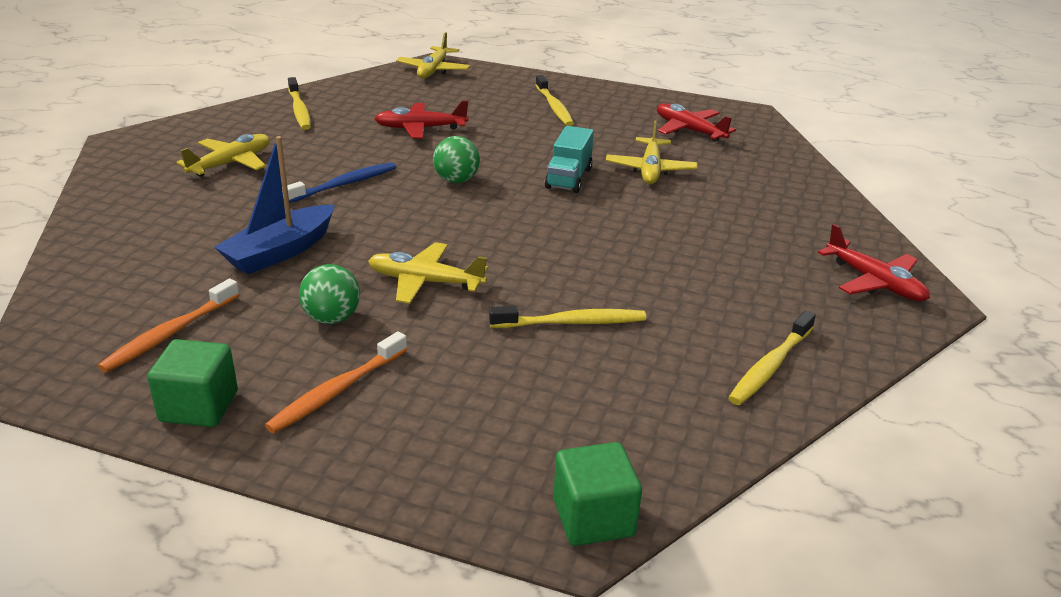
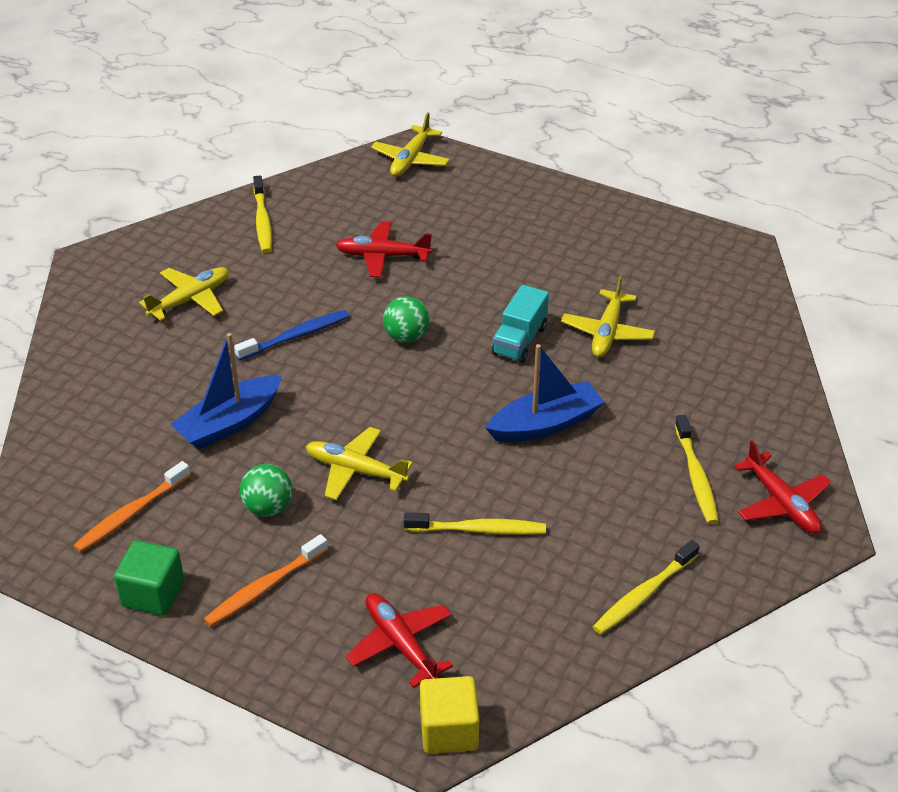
camera: 10 degrees right, 10 degrees up
(554, 107) = (530, 228): yellow toothbrush -> yellow toothbrush (696, 476)
(593, 518) = (449, 730): green cube -> yellow cube
(614, 236) = (545, 424): none -> blue boat
(689, 130) = (666, 273): red plane -> red plane (400, 643)

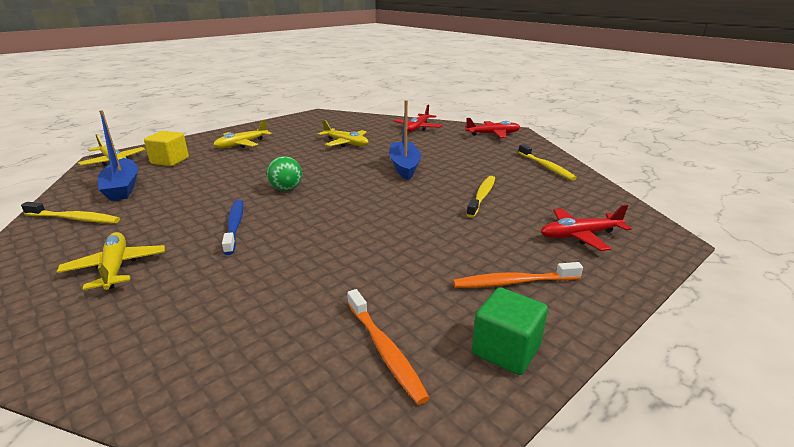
camera: 70 degrees left, 15 degrees down
(229, 423) = (304, 271): blue boat -> blue boat (122, 187)
(264, 588) = (513, 282): orange toothbrush -> orange toothbrush turned 105 degrees clockwise
(268, 507) = (421, 267): green ball -> none
(355, 470) = (403, 225): yellow plane -> yellow plane (241, 144)
(382, 256) = (194, 184): red plane -> red plane (417, 128)
(449, 730) = (656, 231): yellow cube -> yellow cube (170, 161)
(519, 340) = (328, 161): turquoise truck -> none
(696, 476) = (467, 144): yellow toothbrush -> none

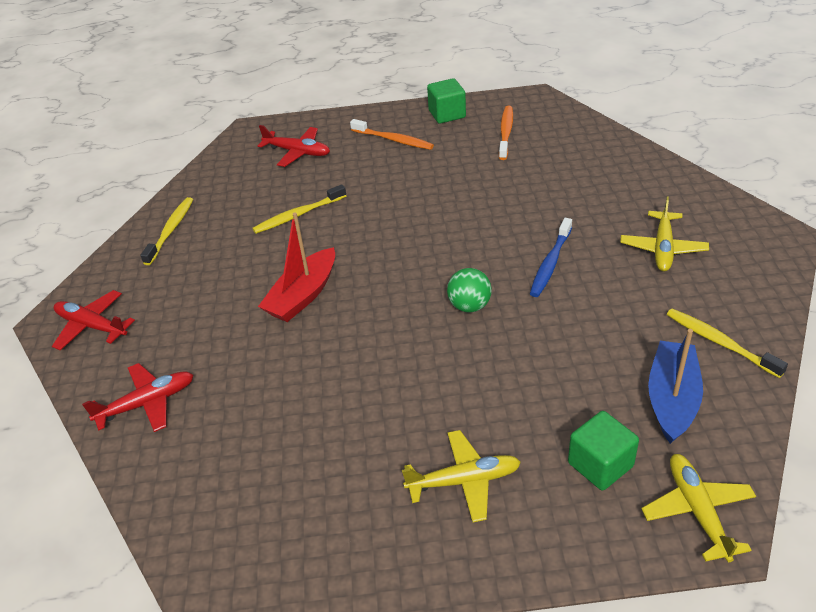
camera: 140 degrees left, 15 degrees up
(170, 161) = (600, 464): yellow cube -> green cube
(346, 143) = (305, 398): yellow plane -> none
(404, 166) = (303, 295): blue boat -> red boat

